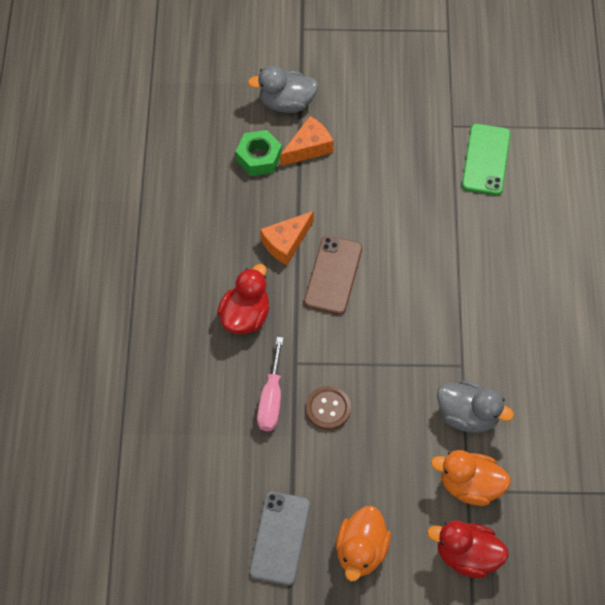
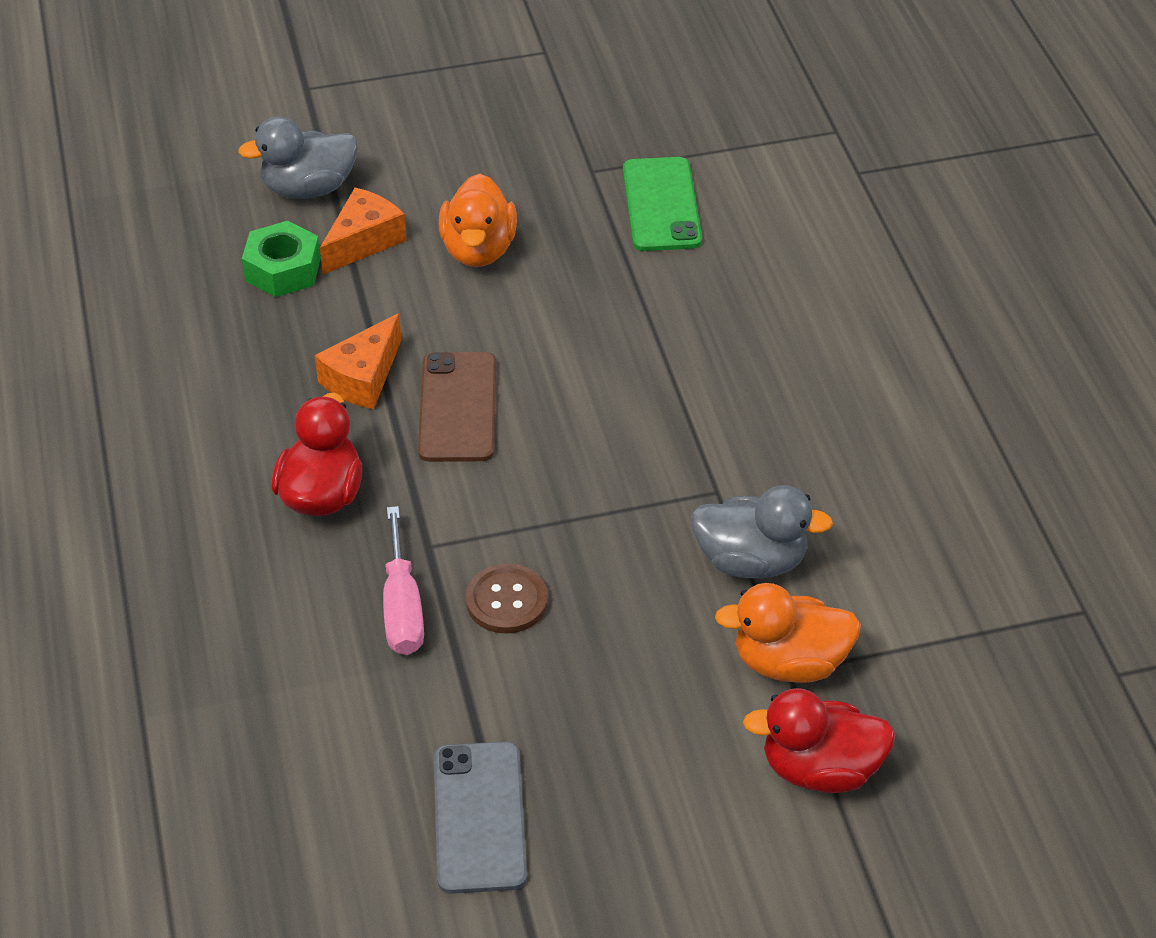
camera: 15 degrees left, 15 degrees down
(361, 550) = (631, 804): orange duck -> orange duck (478, 250)

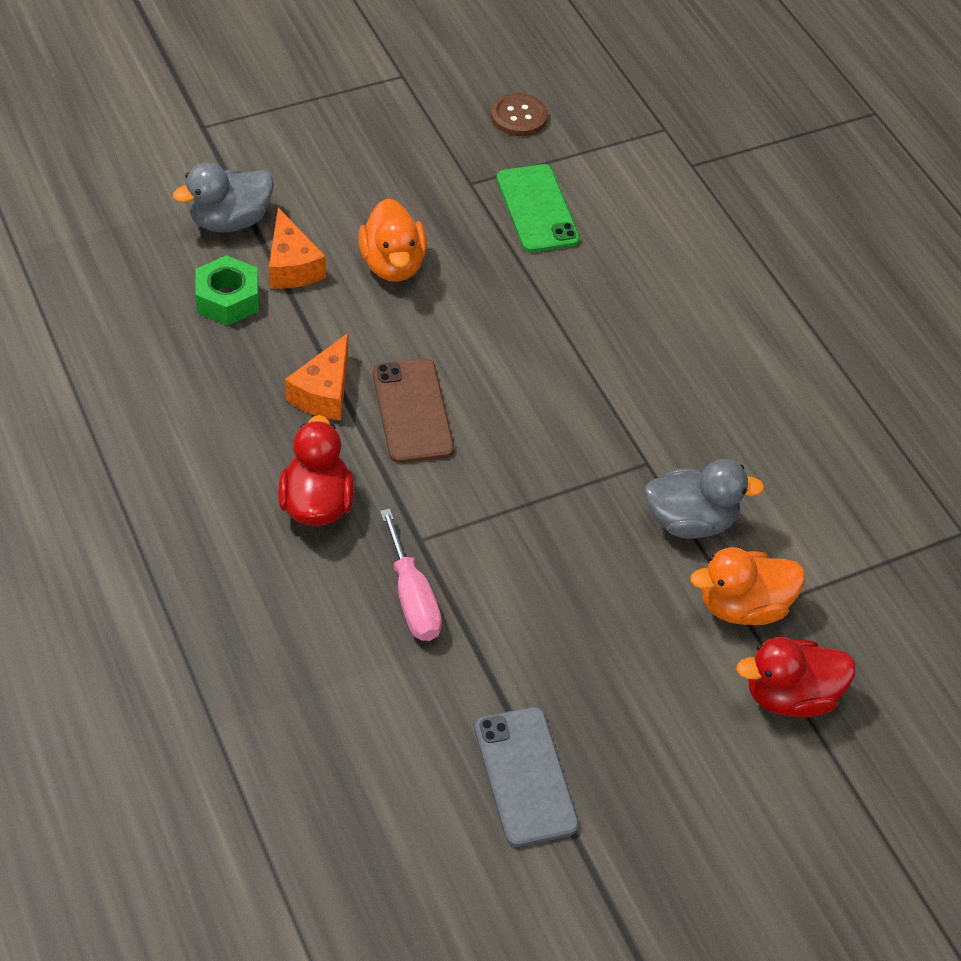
camera: 15 degrees left, 5 degrees up
(364, 241) = (291, 266): orange cheese -> orange cheese turned 135 degrees clockwise
(507, 601) = (499, 581): brown button -> brown button (518, 116)

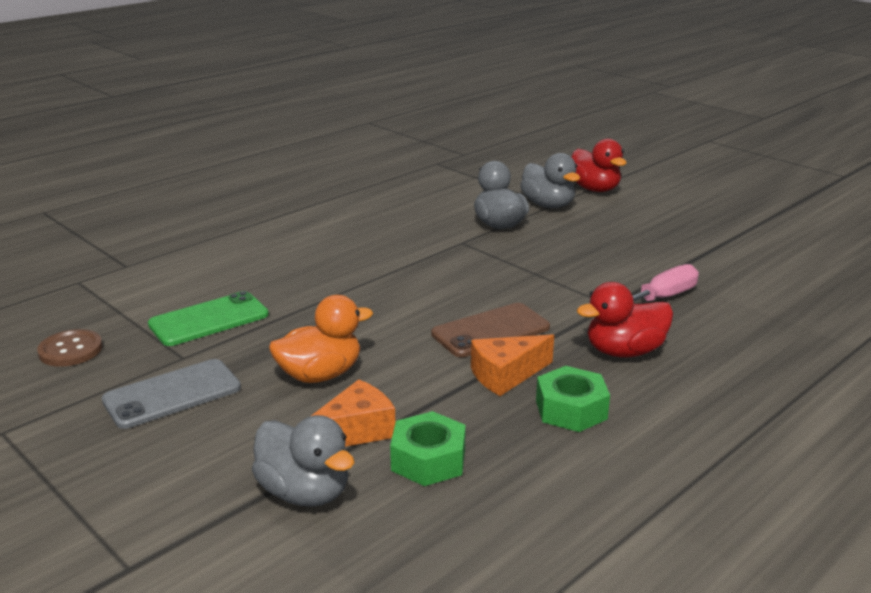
camera: 105 degrees left, 25 degrees down
(242, 417) = (571, 409): none -> green nut
(324, 392) = (506, 375): orange cheese -> orange cheese turned 150 degrees clockwise
(525, 776) = (738, 243): grey phone -> grey phone (172, 394)
(743, 606) = (548, 205): orange duck -> grey duck

